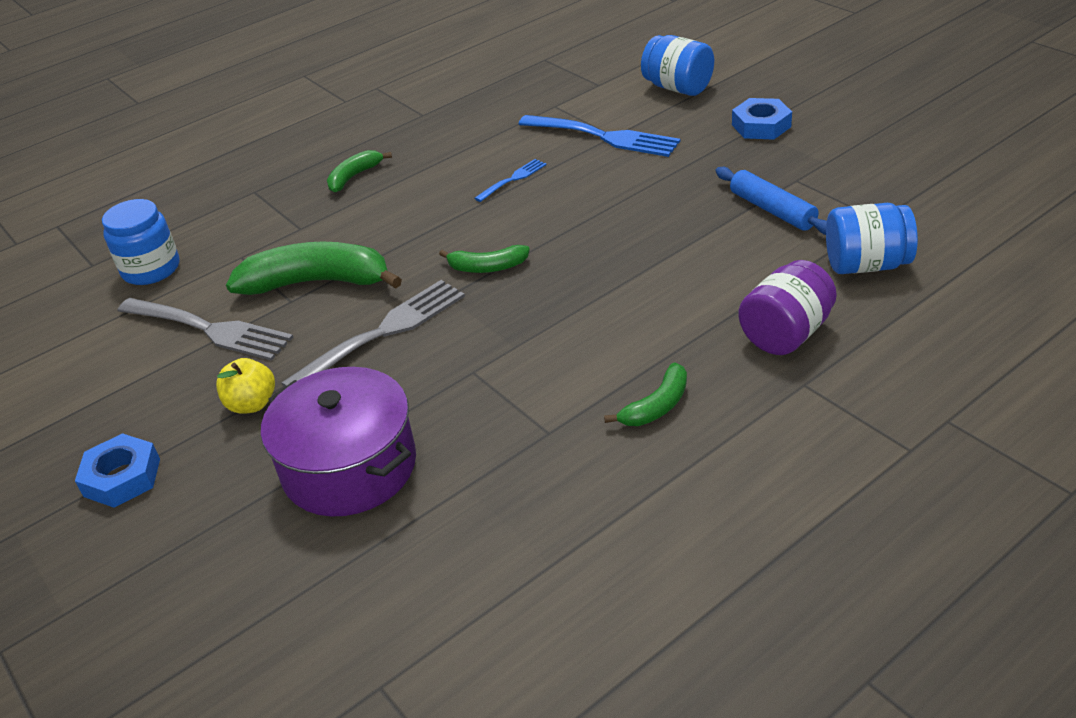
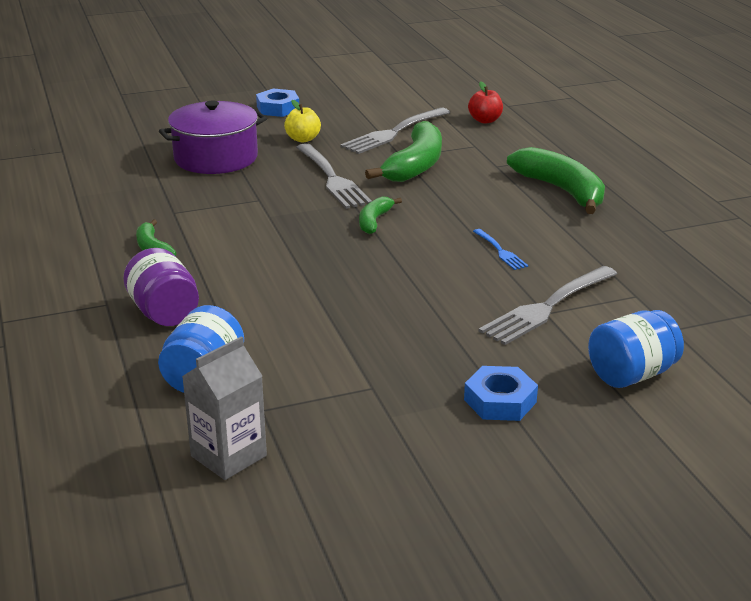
camera: 105 degrees right, 10 degrees down
(151, 269) = (485, 120): blue jar -> red apple
(354, 177) = (562, 191): green banana -> green banana, size x1.92
(604, 137) = (546, 307): blue fork -> grey fork
(772, 210) = (333, 358): blue rolling pin -> none
(951, 212) = (228, 456): none -> grey carton

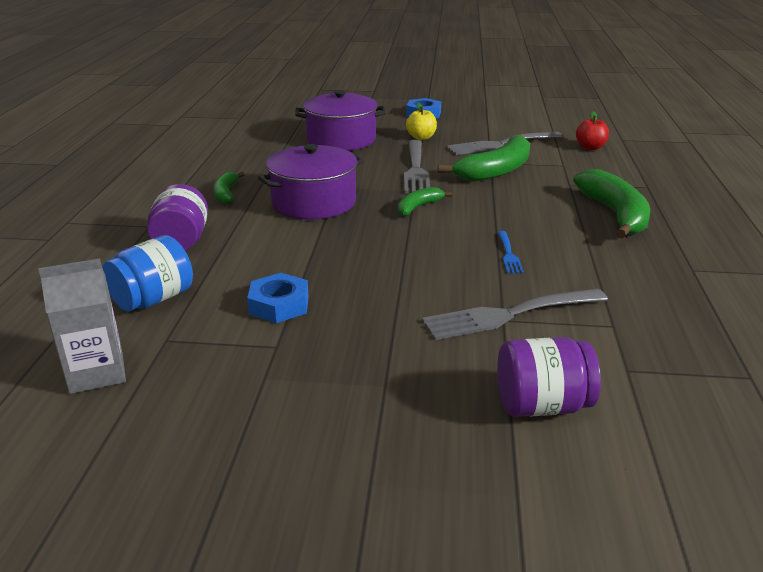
camera: 25 degrees right, 0 degrees up
(261, 239) = (313, 202): none -> purple pot
(500, 401) = (380, 393): blue nut -> blue nut (279, 305)
(631, 374) = (542, 405): blue jar -> purple jar

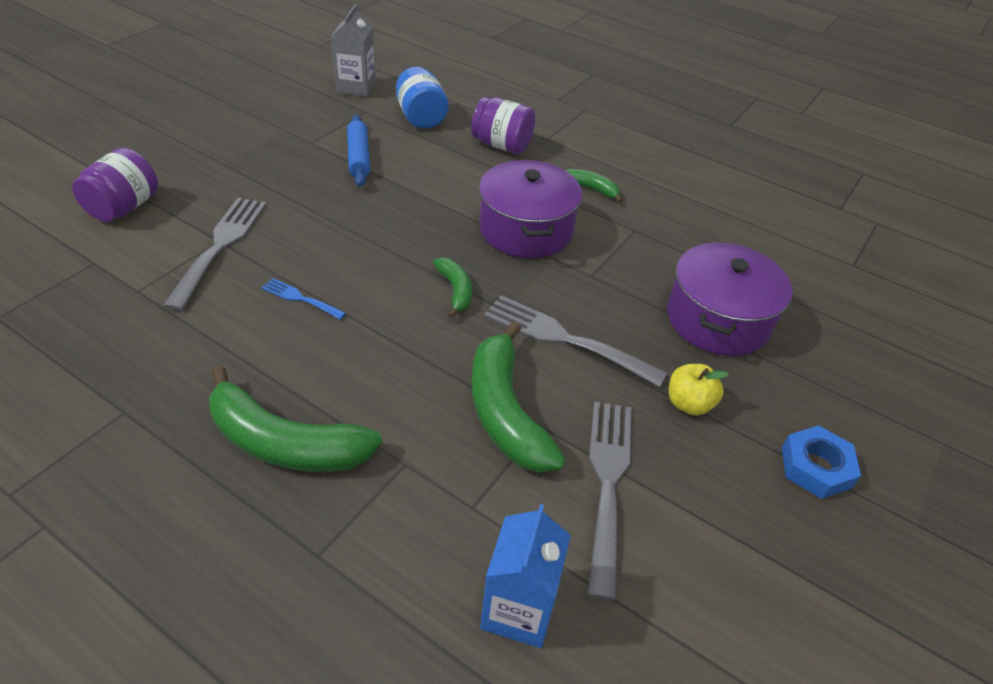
camera: 115 degrees right, 15 degrees up
(279, 305) = (359, 157): blue nut -> blue rolling pin
(590, 147) = (518, 609): red apple -> blue carton

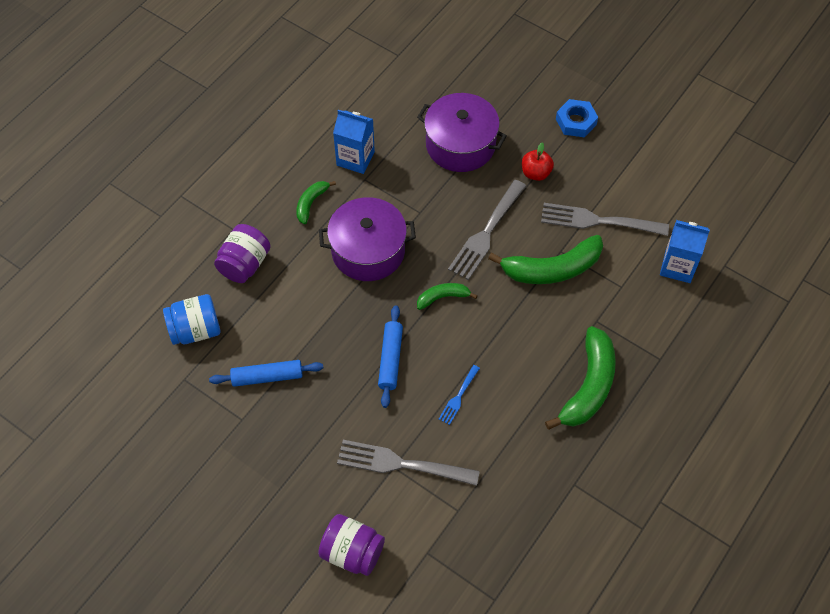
camera: 85 degrees left, 15 degrees up
(356, 87) = (135, 392): grey carton -> none
(367, 242) = (390, 359): none -> blue rolling pin
(665, 223) = (355, 158): none -> blue carton
(689, 404) = (536, 173): yellow apple -> red apple

